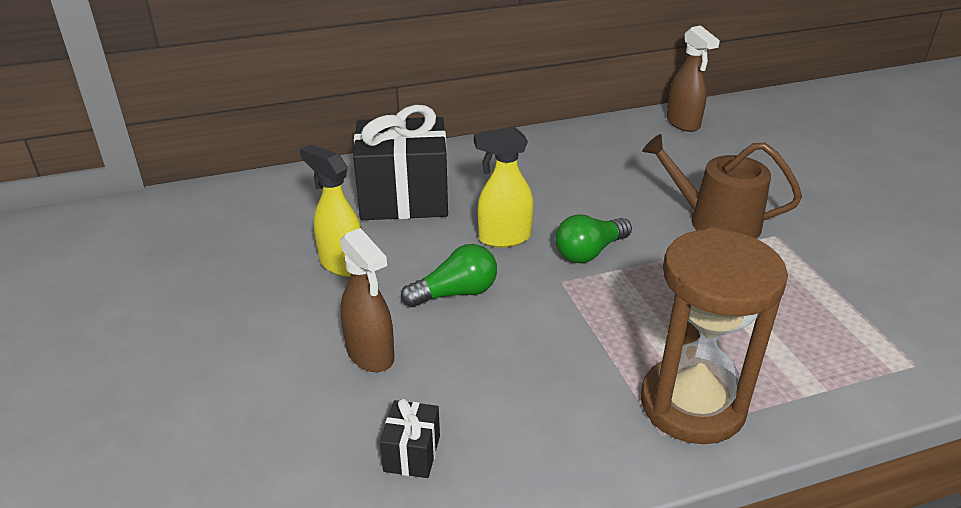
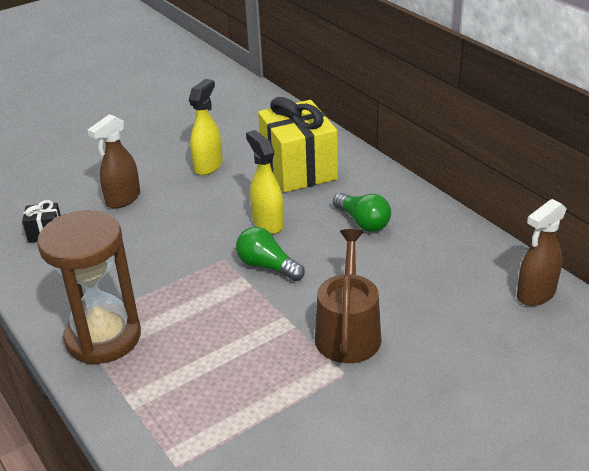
camera: 75 degrees right, 0 degrees up
(404, 198) = (298, 169): black gift -> yellow gift
(455, 293) = (193, 216): green light bulb -> green light bulb (363, 222)

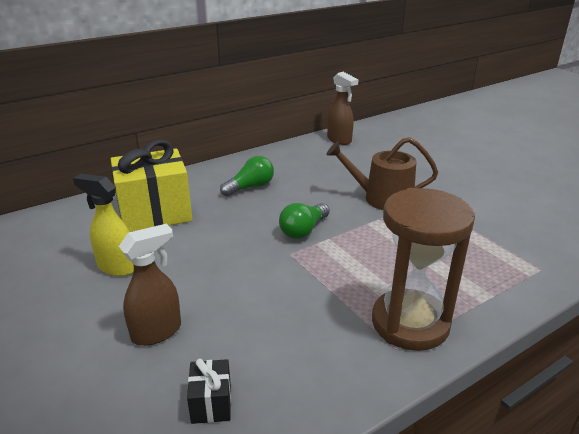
camera: 90 degrees left, 5 degrees down
(123, 199) = (157, 332): brown spray bottle -> brown spray bottle turned 75 degrees counterclockwise
(268, 223) = (238, 230): yellow spray bottle -> none

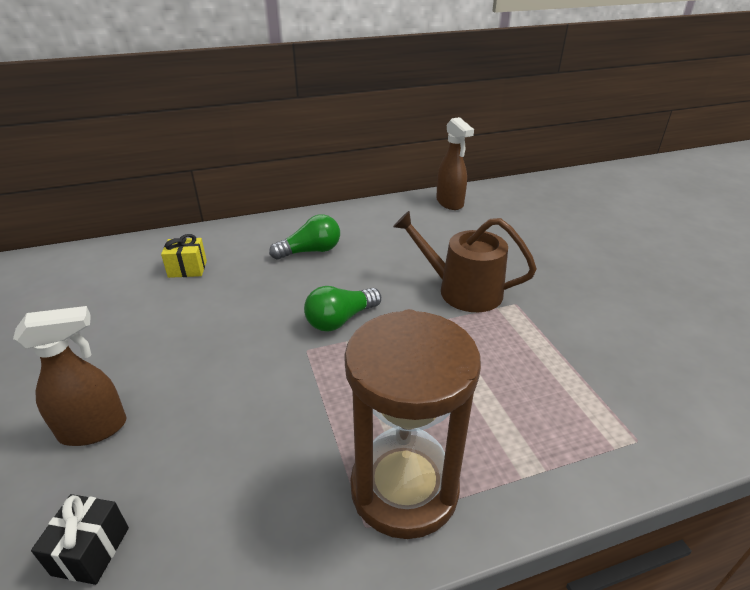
camera: 15 degrees right, 5 degrees up
(117, 267) = (106, 332): yellow spray bottle -> none
(155, 213) = (187, 269): yellow gift -> yellow gift, size x0.43

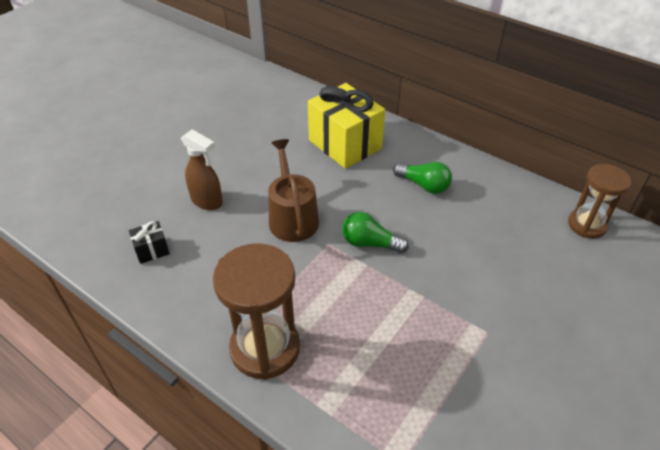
camera: 55 degrees right, 10 degrees up
(187, 269) = (345, 144): yellow gift -> yellow gift, size x2.31
(450, 203) = (587, 225): brown spray bottle -> brown hourglass
(462, 290) = (469, 292): brown watering can -> brown watering can (292, 217)

